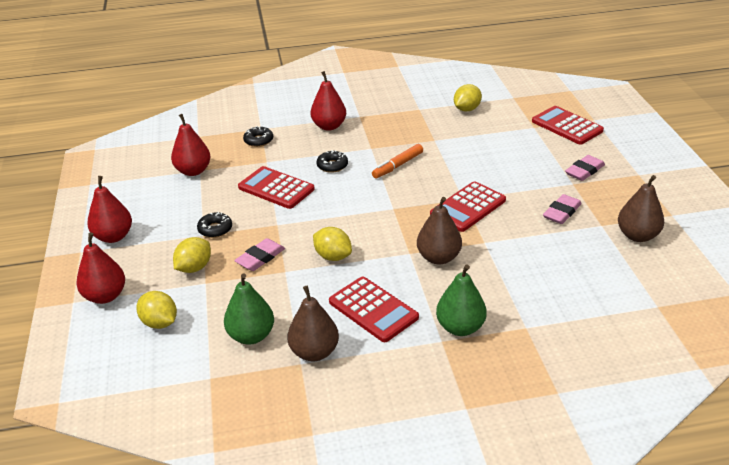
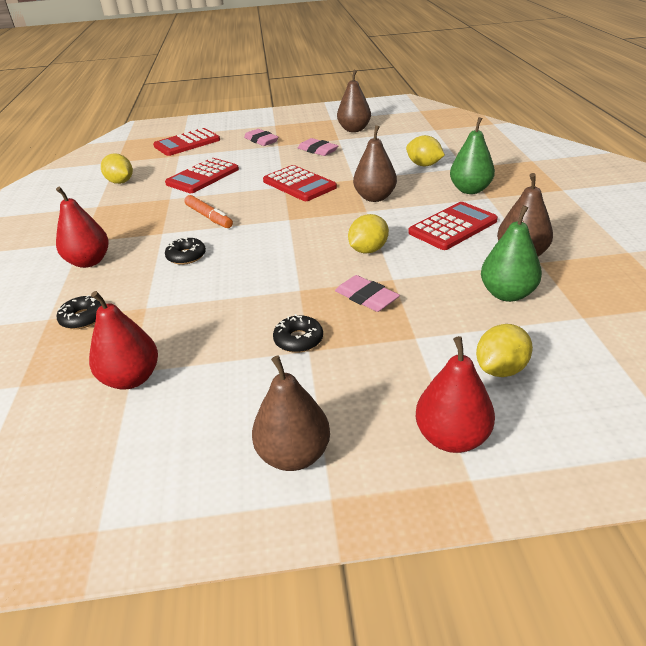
camera: 85 degrees left, 0 degrees up
(114, 236) = (294, 454): red pear -> brown pear
(194, 268) = (384, 350): yellow lemon -> yellow lemon (424, 165)
(276, 188) = (218, 295): red calculator -> red calculator (203, 177)

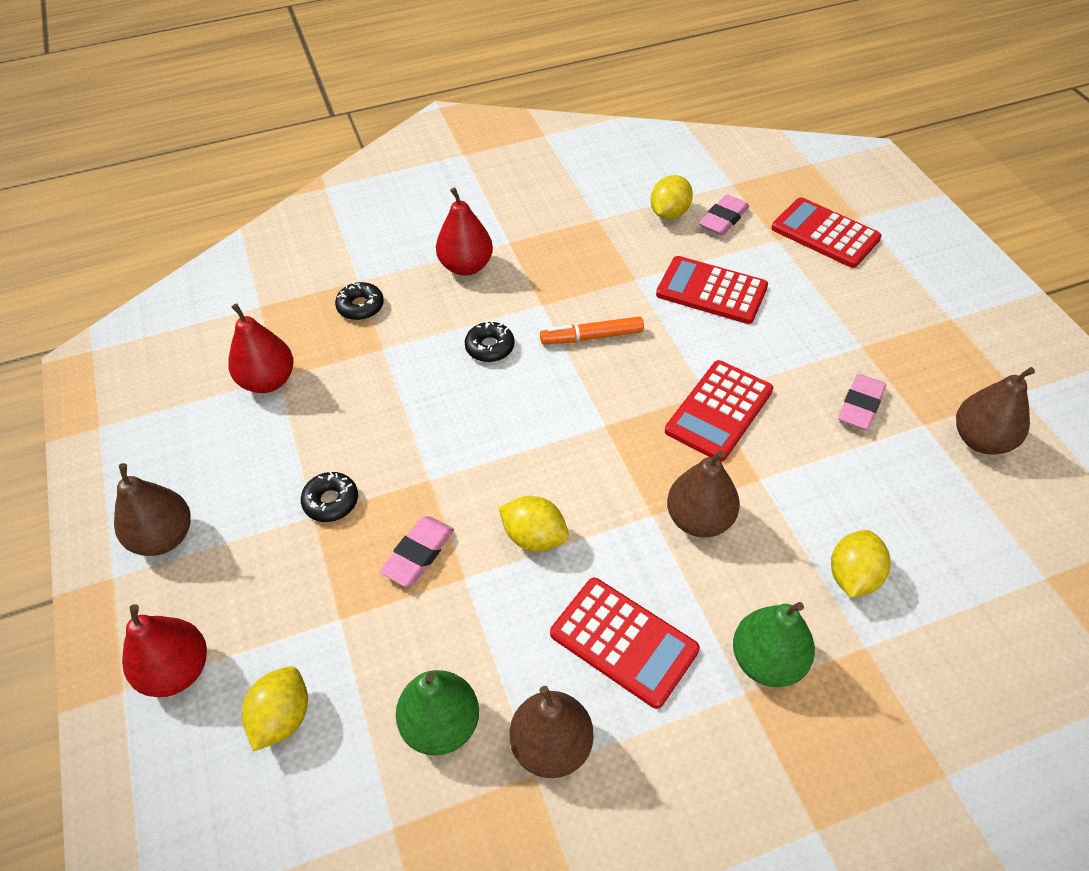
camera: 75 degrees right, 15 degrees up
(209, 217) = (592, 337): orange marker -> orange marker turned 45 degrees clockwise
(261, 140) = (872, 319): pink eraser -> pink eraser (723, 219)
(501, 369) = (282, 718): yellow lemon -> yellow lemon turned 75 degrees clockwise

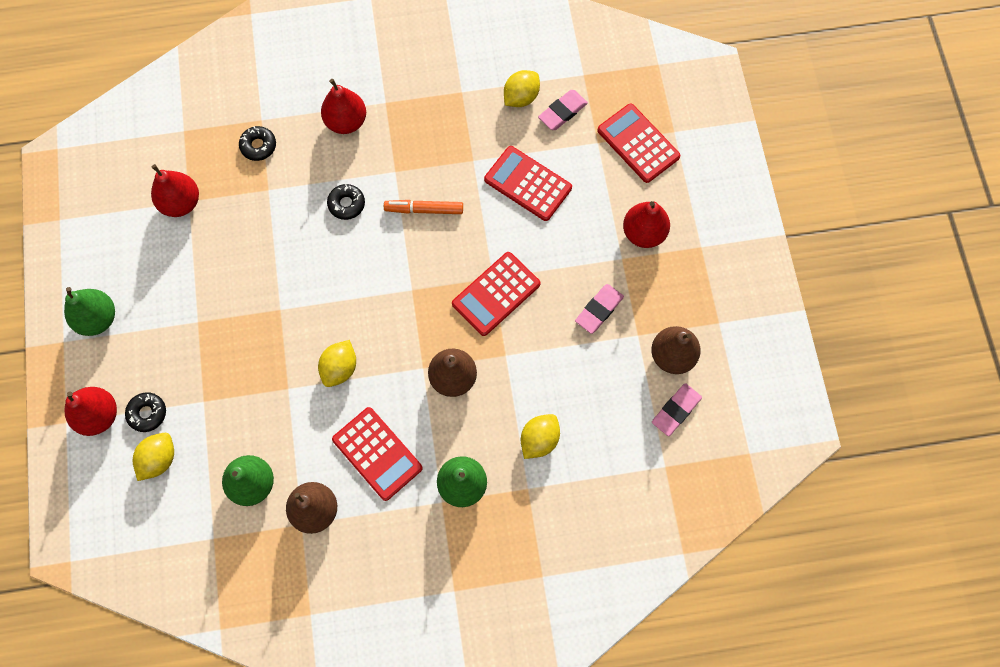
camera: 10 degrees right, 20 degrees up
(164, 537) = (98, 318): brown pear -> green pear
(331, 501) = (211, 313): black donut -> black donut (147, 413)
(418, 554) = (261, 365): pink eraser -> pink eraser (676, 410)
(534, 537) = (340, 368): yellow lemon -> yellow lemon turned 75 degrees clockwise
(875, 316) = (643, 233): none -> red pear

